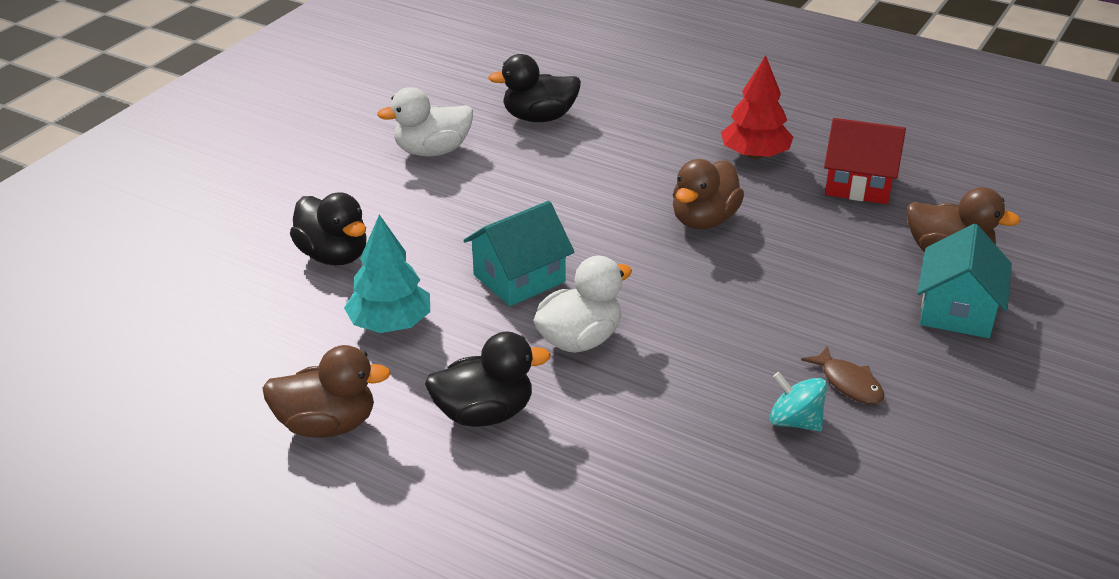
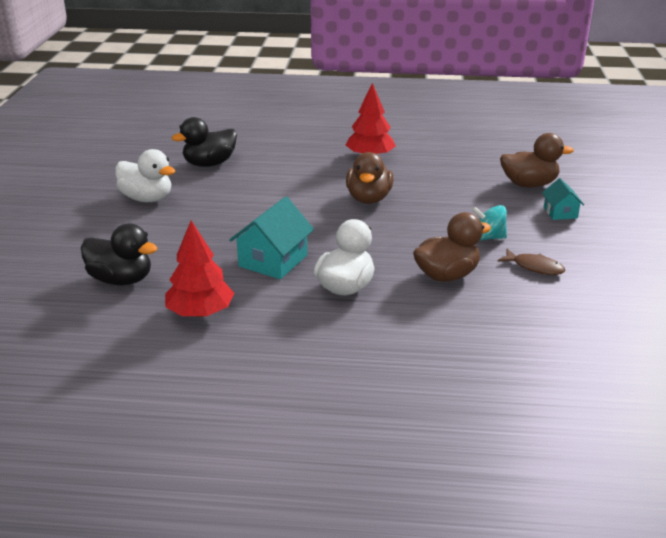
camera: 25 degrees left, 5 degrees down
(327, 425) = (203, 392): brown duck -> brown duck (447, 275)
(390, 324) = (200, 312): turquoise tree -> red tree
(432, 151) = (147, 198): white duck -> white duck turned 105 degrees counterclockwise
(484, 414) = (316, 350): black duck -> none
(795, 421) = (522, 297): turquoise spinning top -> turquoise spinning top (488, 237)
(859, 184) = (446, 159): red house -> none
(957, 311) = (560, 212): turquoise house -> turquoise house, size x0.58

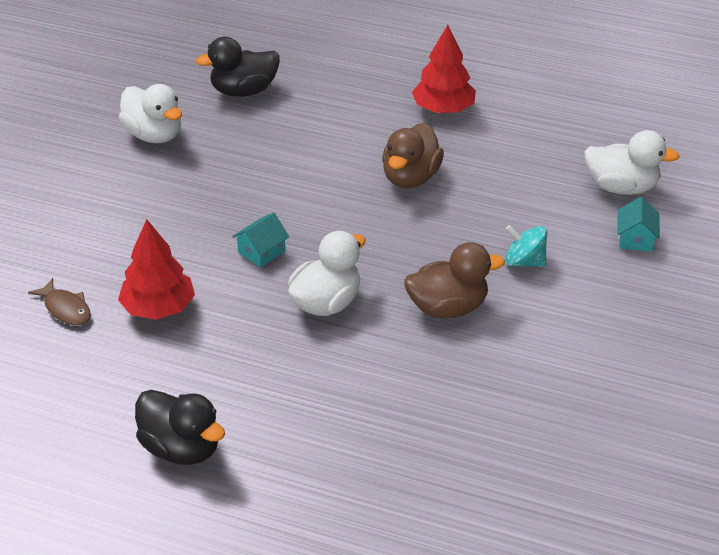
camera: 15 degrees right, 10 degrees up
(121, 280) = (91, 249): black duck -> black duck (181, 448)
(273, 261) = (261, 252): turquoise house -> turquoise house, size x0.58
(529, 184) = (621, 187): brown duck -> white duck
(534, 267) = (557, 315): brown fish -> brown fish (66, 309)

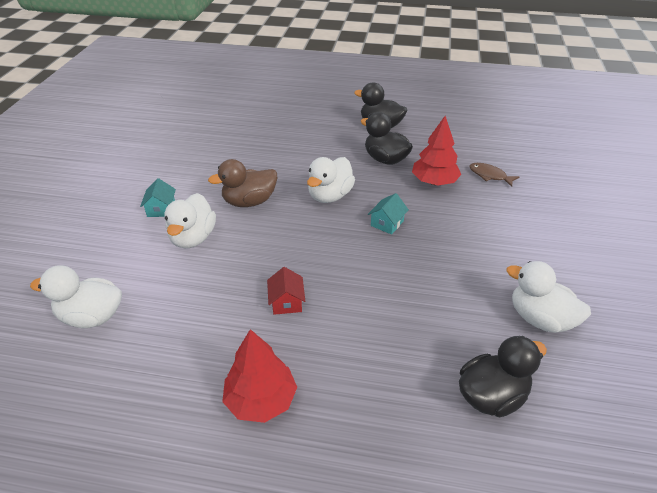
camera: 170 degrees right, 0 degrees up
(212, 362) = (385, 159): none -> black duck
(410, 178) = (286, 302): brown duck -> red house
(524, 262) = (193, 238): turquoise spinning top -> white duck
(635, 239) = (99, 267): turquoise house -> turquoise house (161, 209)

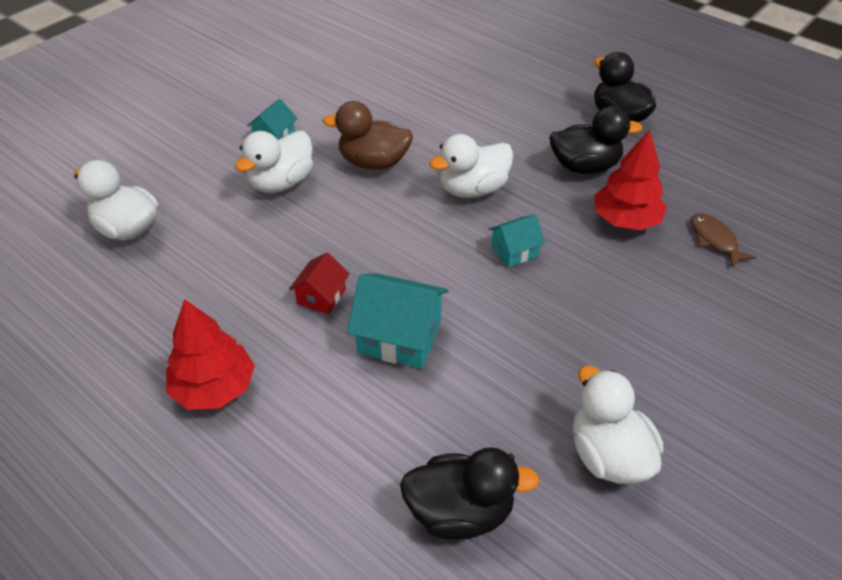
camera: 30 degrees right, 5 degrees up
(361, 305) = (399, 336): none -> turquoise house
(385, 159) = (584, 166): black duck -> black duck turned 105 degrees clockwise

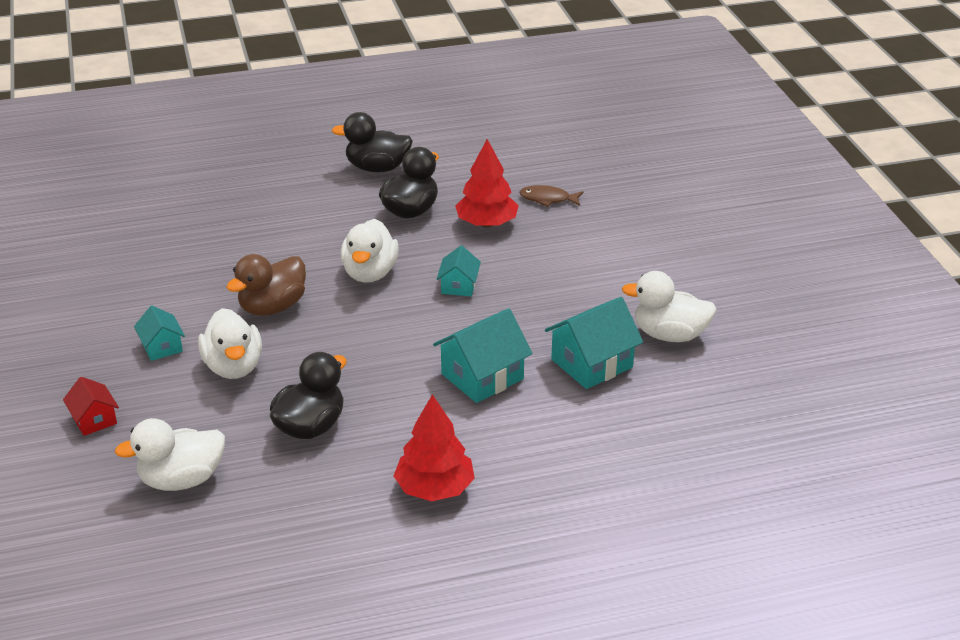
camera: 55 degrees left, 10 degrees down
(321, 296) = (398, 398): red house -> red house (94, 419)
(460, 512) = (653, 414): black duck -> black duck (310, 426)
(495, 411) = (592, 363): none -> turquoise house

